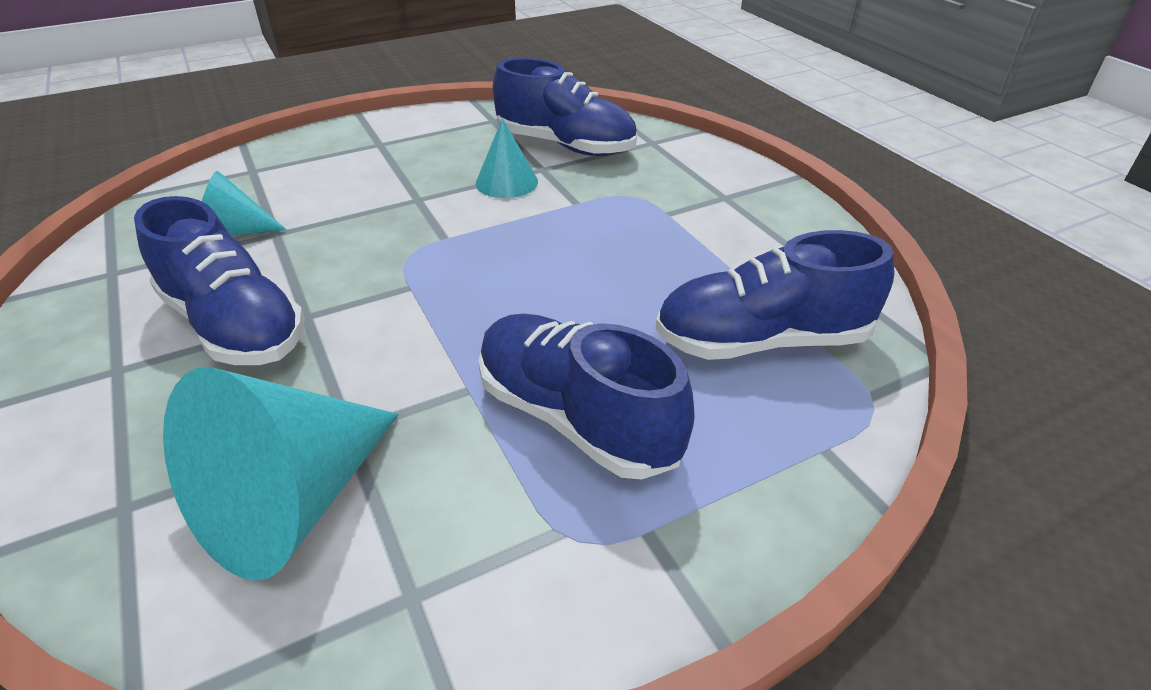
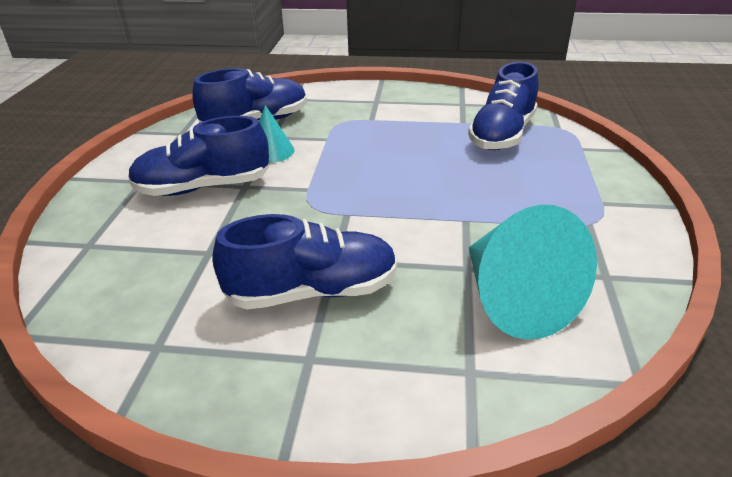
camera: 55 degrees left, 5 degrees down
(234, 231) = (179, 270): turquoise cone -> none
(576, 418) = (516, 196): blue shoe -> blue shoe (203, 187)

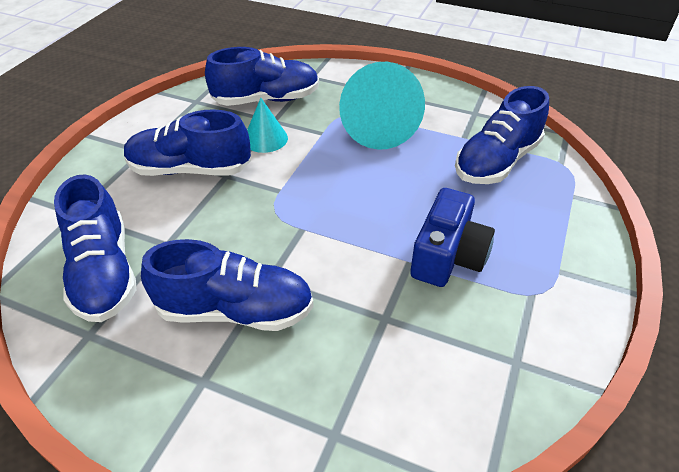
camera: 15 degrees right, 10 degrees up
(148, 288) = (104, 272): none -> blue shoe
(499, 210) = (448, 256): none -> blue camera
(514, 299) = (412, 366): turquoise cone -> turquoise cone (377, 127)

